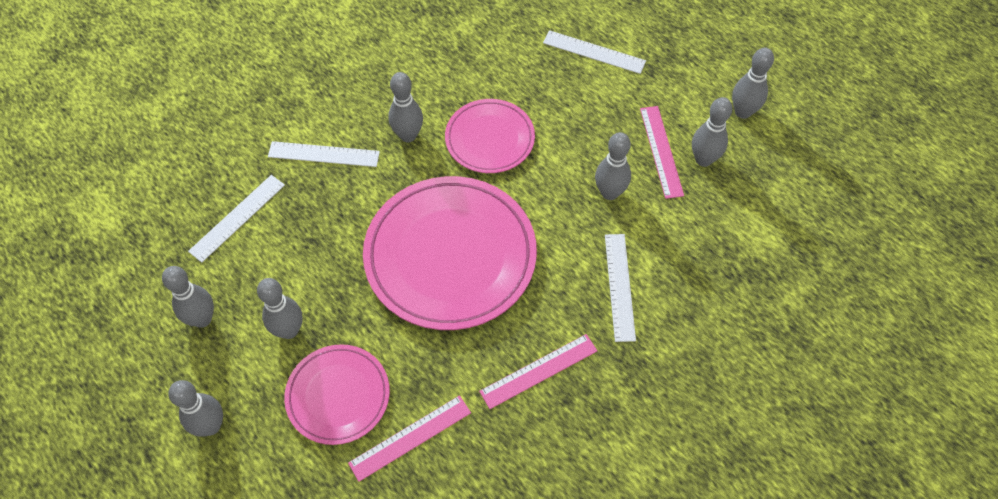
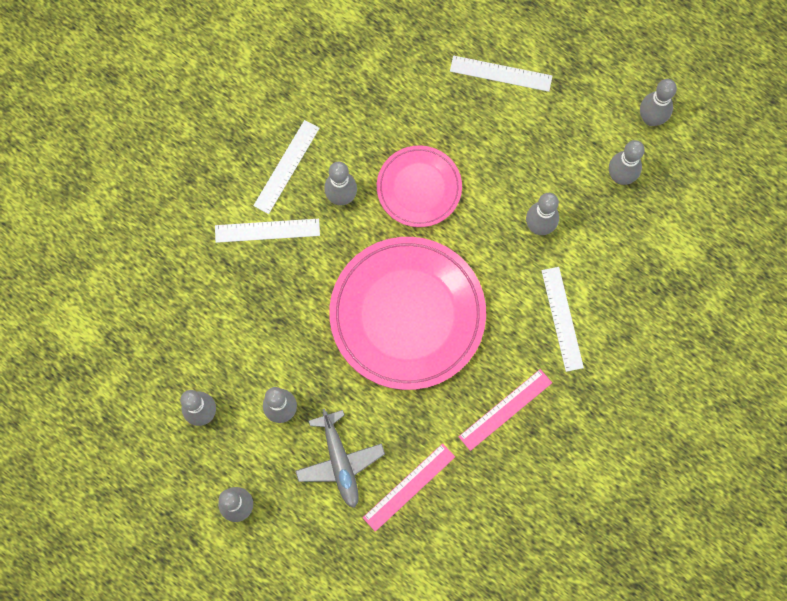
camera: 10 degrees left, 15 degrees up
(237, 217) = (205, 309): white ruler -> white ruler (286, 166)
(338, 396) = (339, 461): pink plate -> grey plane
(661, 151) = (580, 174): pink ruler -> none

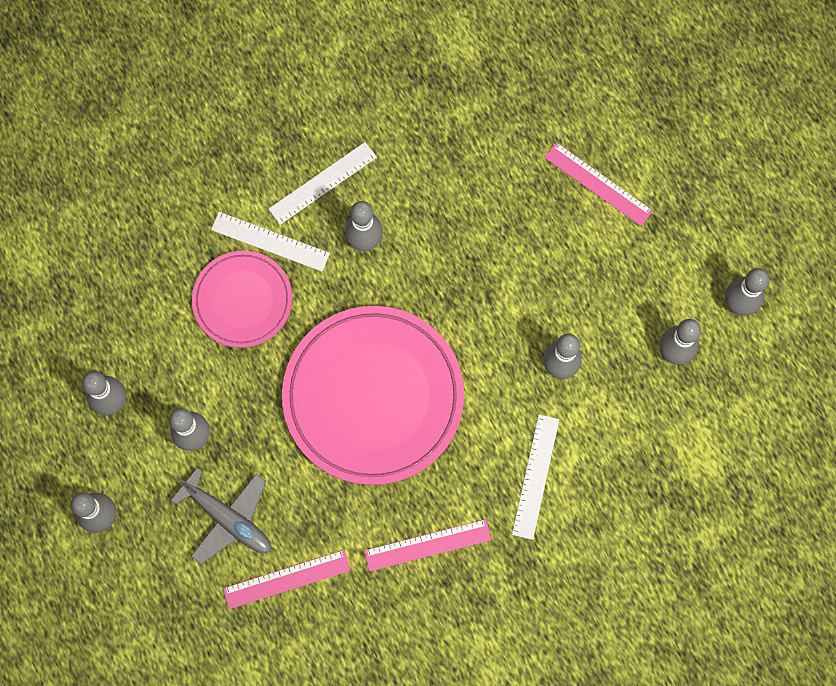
camera: 25 degrees right, 0 degrees up
(339, 461) = (228, 518): grey plane -> grey plane turned 60 degrees counterclockwise
(419, 188) = (451, 267): pink plate -> pink plate (242, 300)
(501, 74) = (598, 184): white ruler -> pink ruler

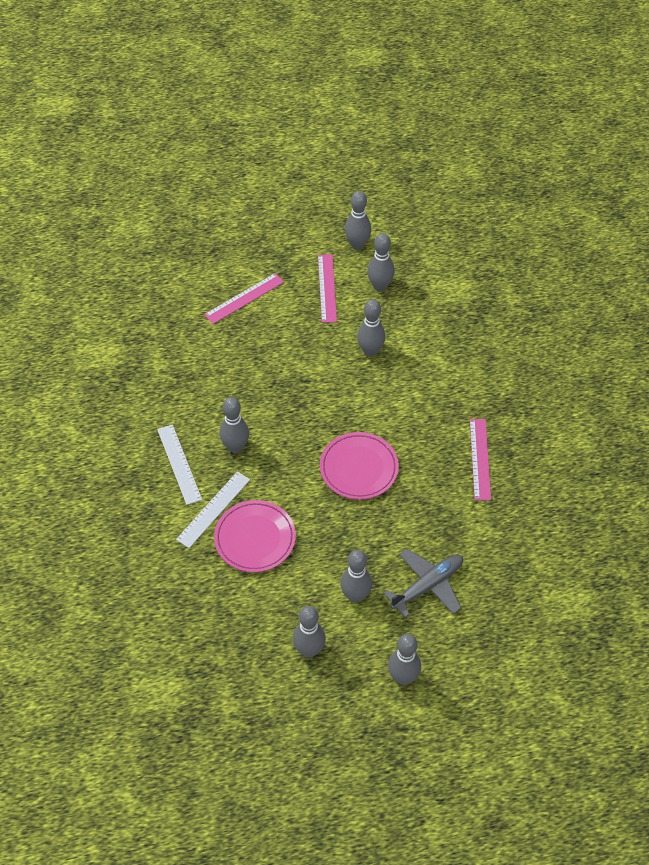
camera: 75 degrees left, 20 degrees down
(287, 579) = (485, 555): pink ruler -> pink ruler (327, 288)
(373, 397) = (359, 468): pink plate -> pink plate, size x0.56
(536, 476) = (446, 383): white ruler -> none

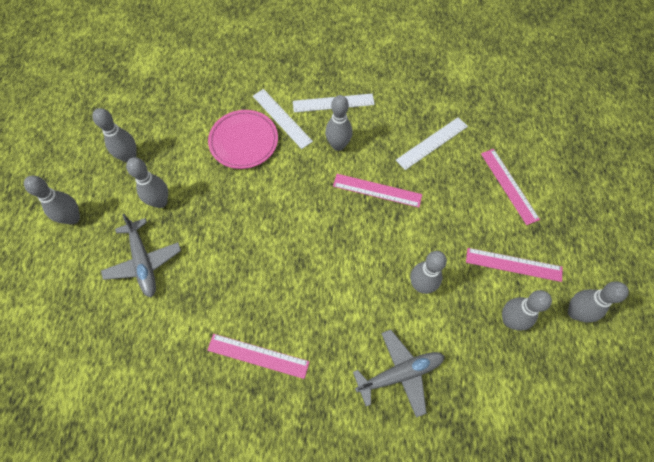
camera: 105 degrees right, 10 degrees up
(210, 365) = (432, 143): none -> white ruler
(281, 402) = (377, 190): none -> pink ruler
(359, 468) = (285, 237): pink plate -> none
(454, 353) = (400, 373): none -> grey plane

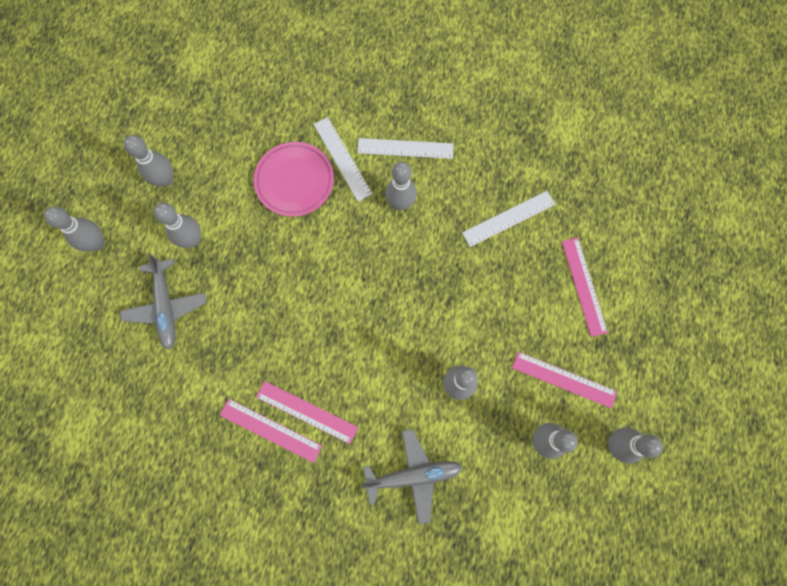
camera: 10 degrees right, 10 degrees up
(377, 190) = (433, 266): pink ruler -> pink ruler (307, 411)

